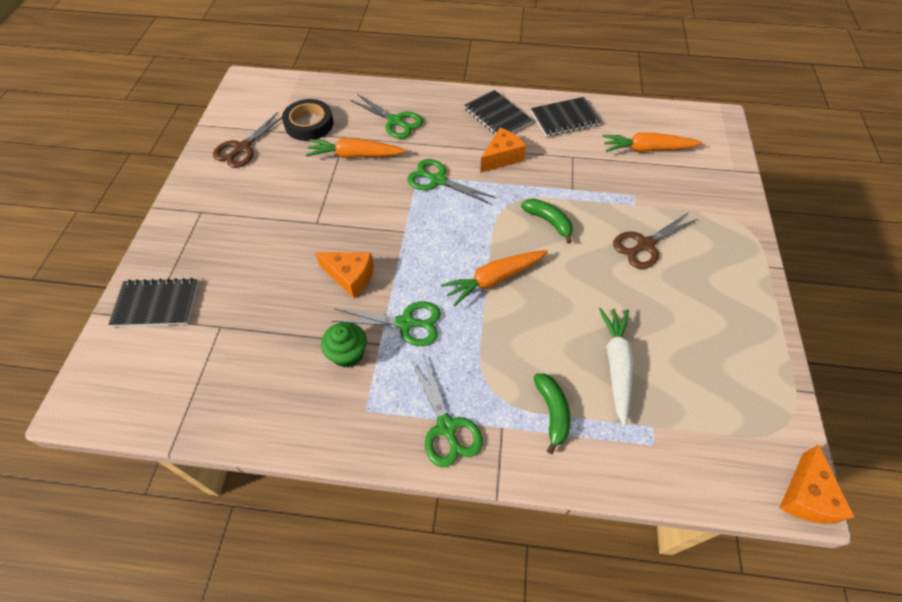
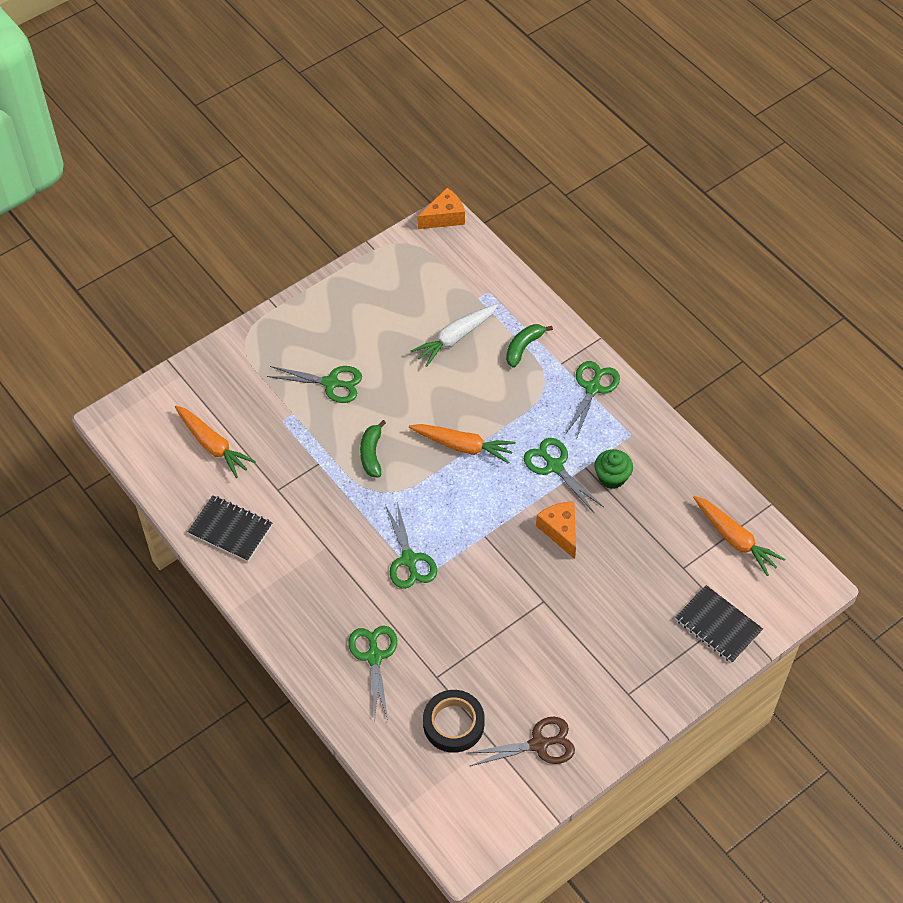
camera: 135 degrees left, 0 degrees up
(355, 155) = (448, 646): orange carrot -> orange carrot (734, 539)
(497, 116) = (281, 583): black notebook -> none
(502, 158) = (333, 537): orange cheese -> none
(645, 245) = (331, 383): brown scissors -> green scissors

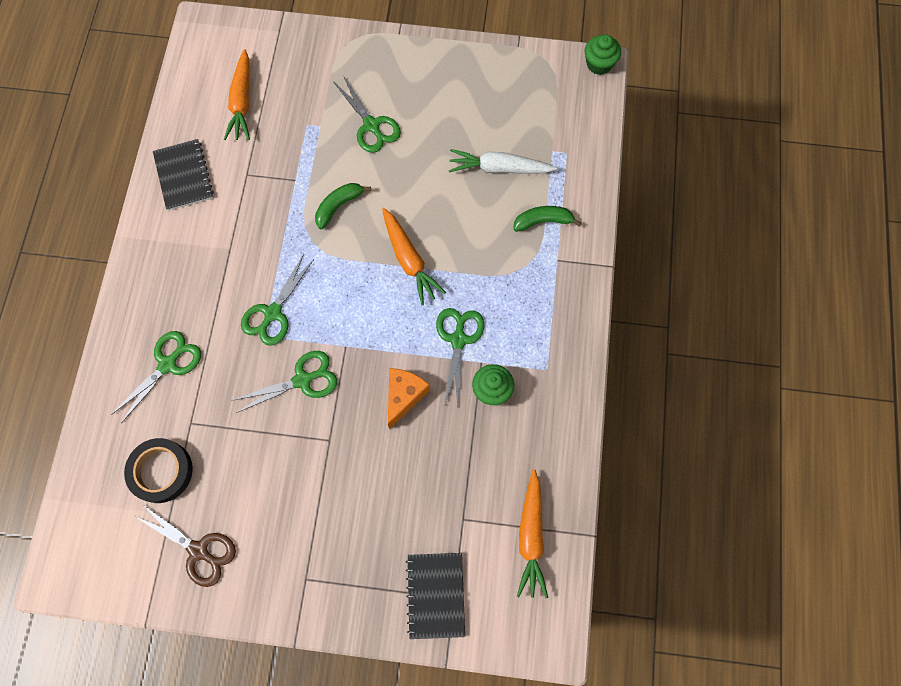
camera: 45 degrees right, 15 degrees up
(444, 217) = (599, 64): orange cheese -> green cupcake
(593, 388) = (559, 303): green scissors -> green scissors (302, 380)

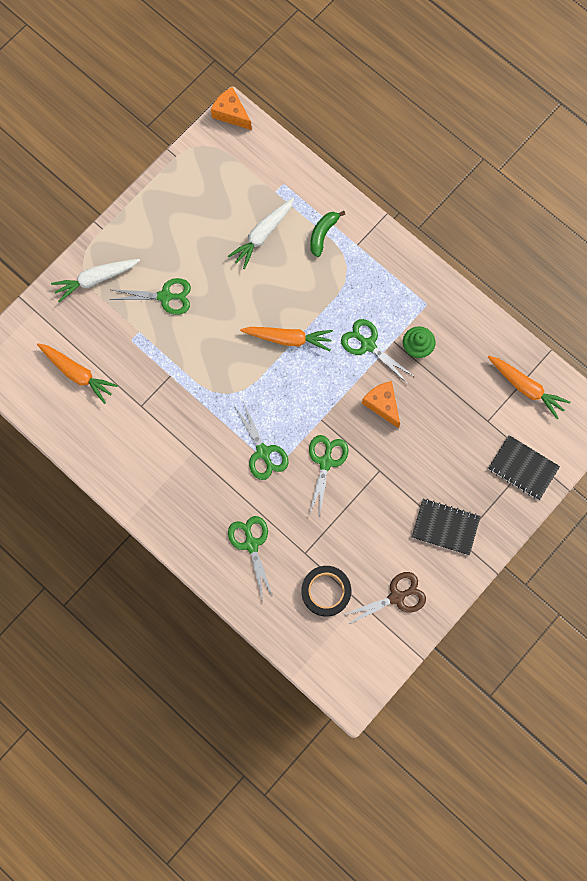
camera: 55 degrees left, 5 degrees up
(184, 176) = (109, 450): black notebook -> black notebook (445, 527)
(339, 206) = (213, 359): green banana -> none
(345, 59) = (96, 279): none -> white carrot
(599, 64) = (231, 113): green cupcake -> orange cheese

